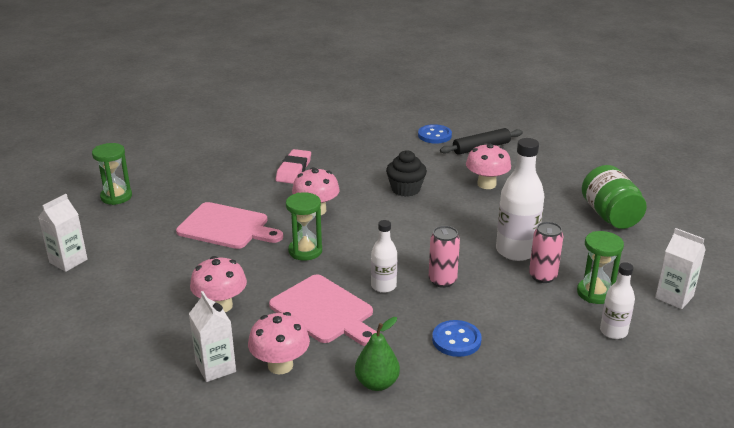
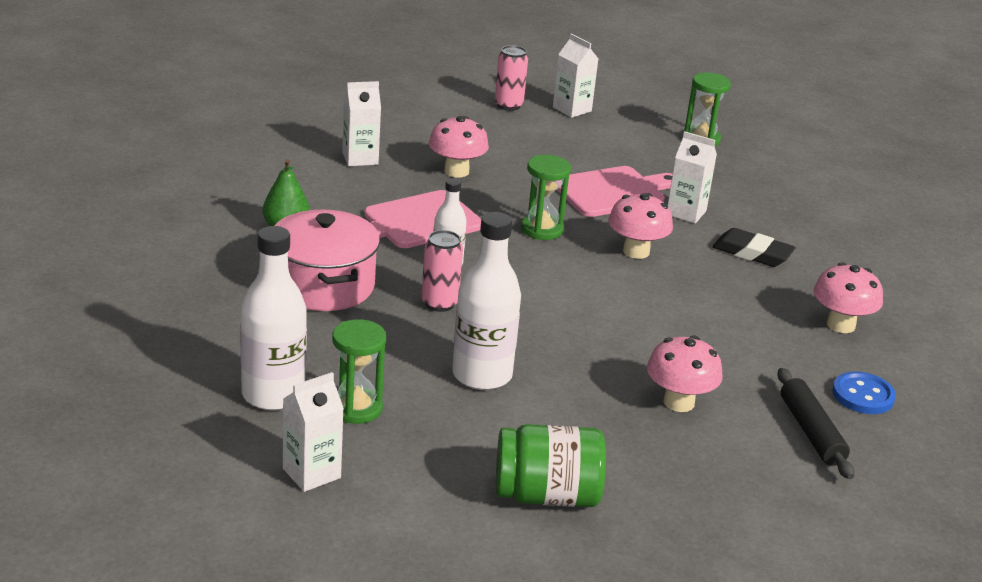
camera: 100 degrees right, 0 degrees up
(226, 227) = (613, 192): pink cutting board -> pink cutting board turned 150 degrees counterclockwise
(247, 196) = (686, 213): none -> white carton
(280, 365) = (344, 187): pink mushroom -> pink mushroom (840, 325)
(294, 170) = (752, 253): pink eraser -> black eraser
(405, 189) = (678, 327): black cupcake -> none
(456, 340) = (323, 285): blue button -> pink pot
(542, 276) = (413, 379): pink can -> pink can (508, 105)
(613, 331) = (273, 395): white bottle -> white bottle, size x1.73

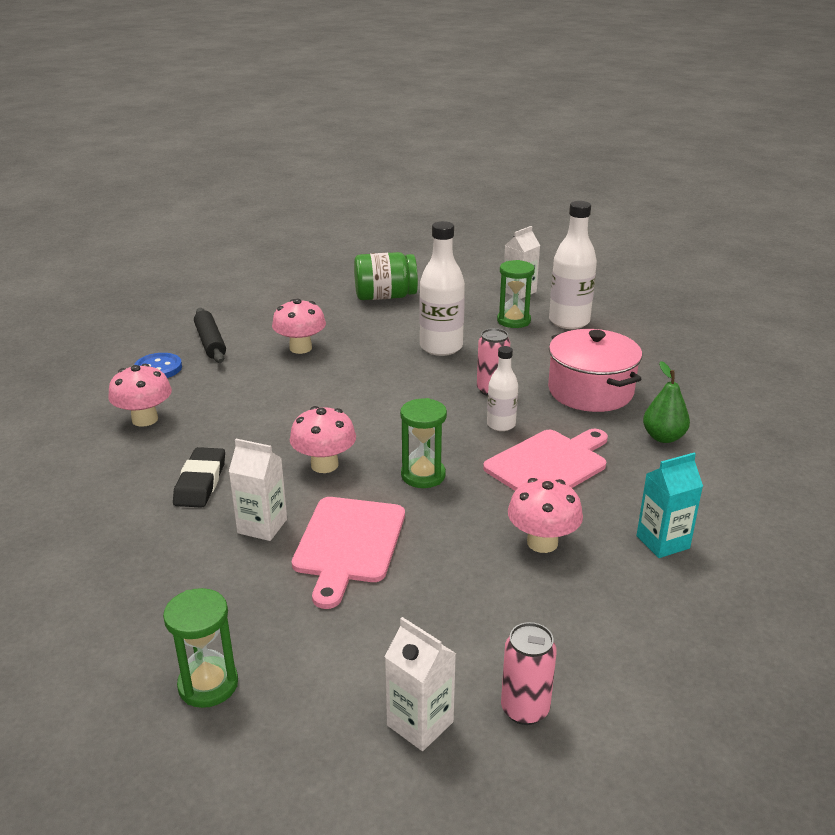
camera: 175 degrees right, 0 degrees up
(360, 158) = (662, 542): white carton -> turquoise carton
(613, 192) = (348, 544): pink cutting board -> pink cutting board turned 45 degrees counterclockwise
(752, 253) = (200, 482): black eraser -> black eraser turned 75 degrees clockwise

